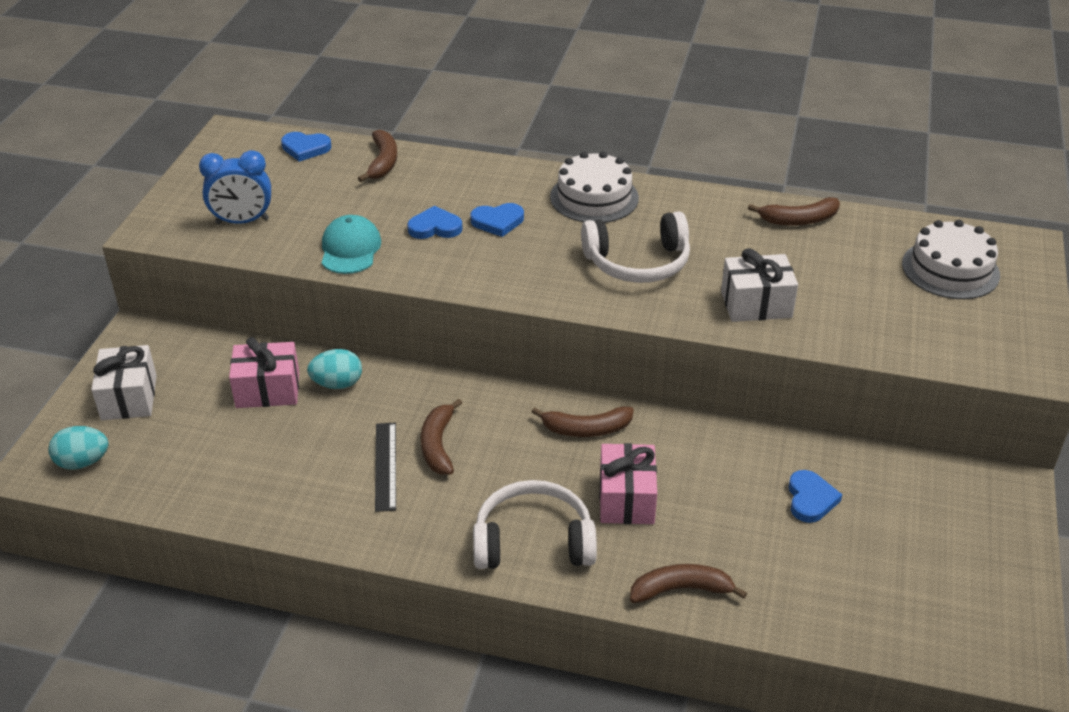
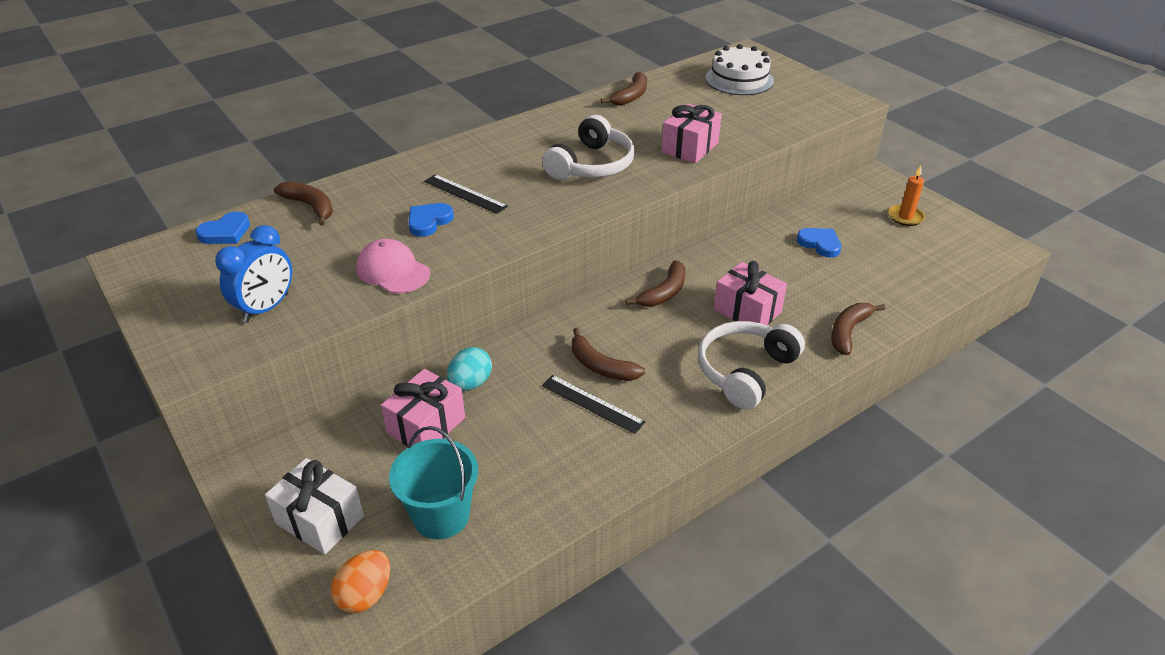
camera: 50 degrees left, 0 degrees up
(83, 462) = (365, 595): turquoise egg -> orange egg
(185, 454) = (441, 515): none -> turquoise bucket
(350, 249) = (393, 271): turquoise cap -> pink cap
(498, 222) = (465, 194): blue heart -> black ruler
(594, 197) = (499, 147): white cake -> none
(756, 304) = (690, 148): white gift -> pink gift
(961, 546) = (905, 217): none -> orange candle

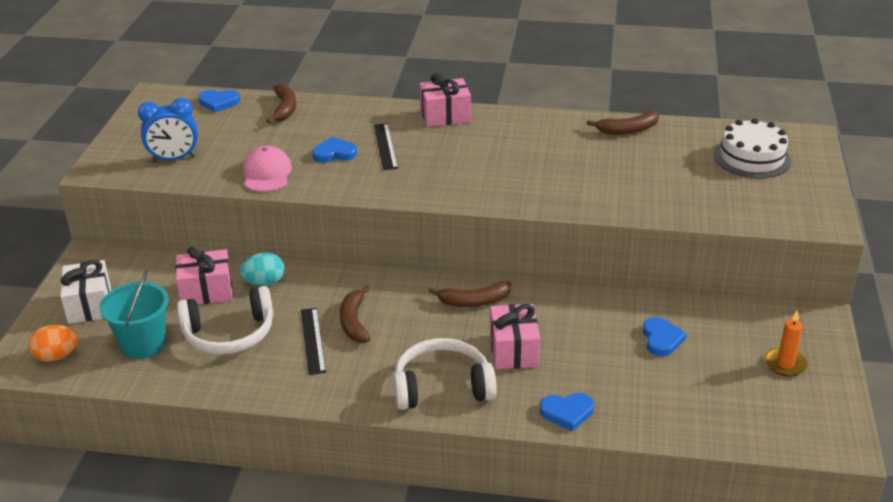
camera: 45 degrees right, 5 degrees down
(591, 165) = (503, 168): white headphones -> white headphones (229, 334)
(690, 148) = (602, 192): pink gift -> pink gift (445, 116)
(848, 331) = (567, 412): brown banana -> blue heart

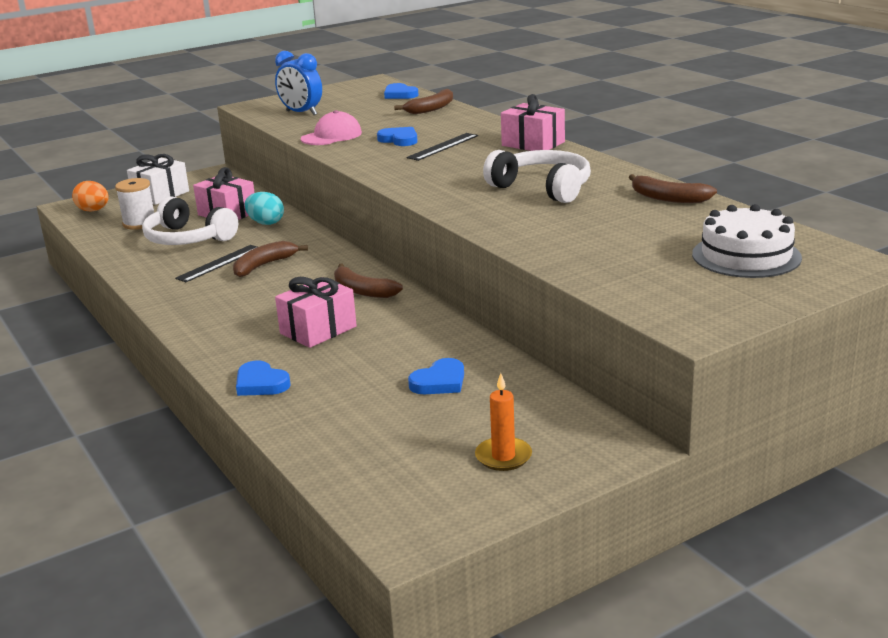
camera: 50 degrees right, 10 degrees down
(143, 344) = (139, 223): turquoise bucket -> white spool
(442, 387) = (226, 325): white headphones -> white headphones (542, 188)

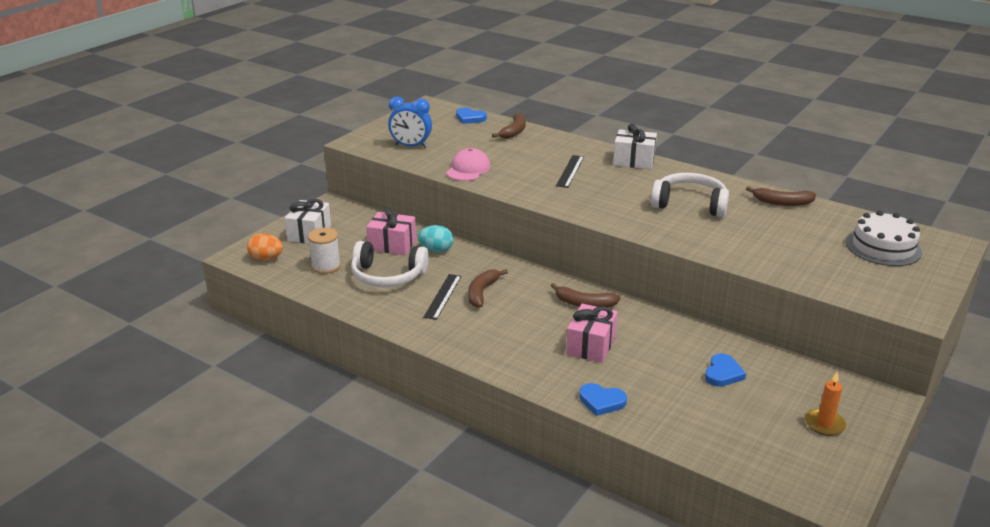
camera: 25 degrees left, 5 degrees up
(399, 140) = (528, 167): blue heart -> none
(533, 144) = (634, 161): pink gift -> white gift

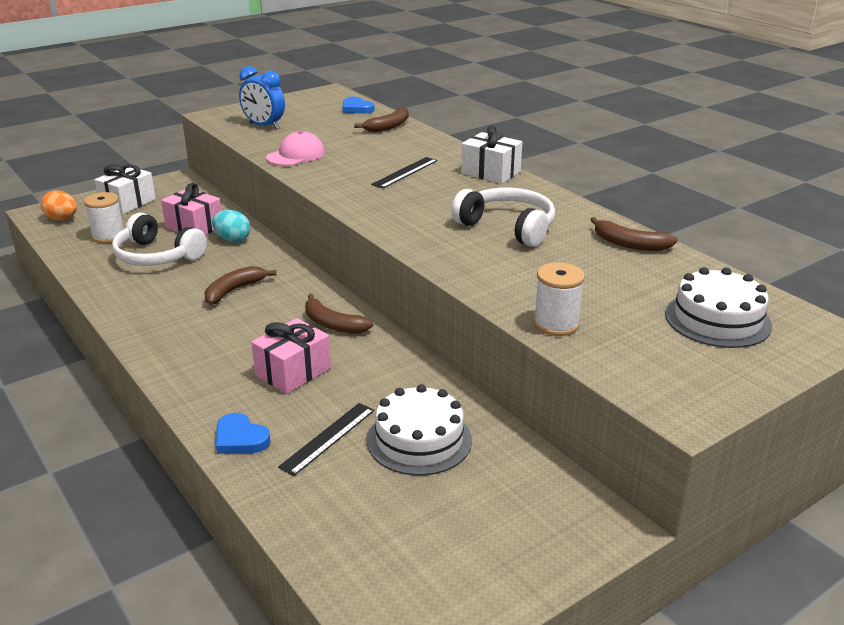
camera: 20 degrees right, 0 degrees up
(443, 296) = (189, 286): black ruler -> black ruler (328, 438)
(723, 373) = (419, 440): blue heart -> white cake
(790, 271) = (556, 324): none -> white spool
(824, 424) = (493, 538): orange candle -> none

